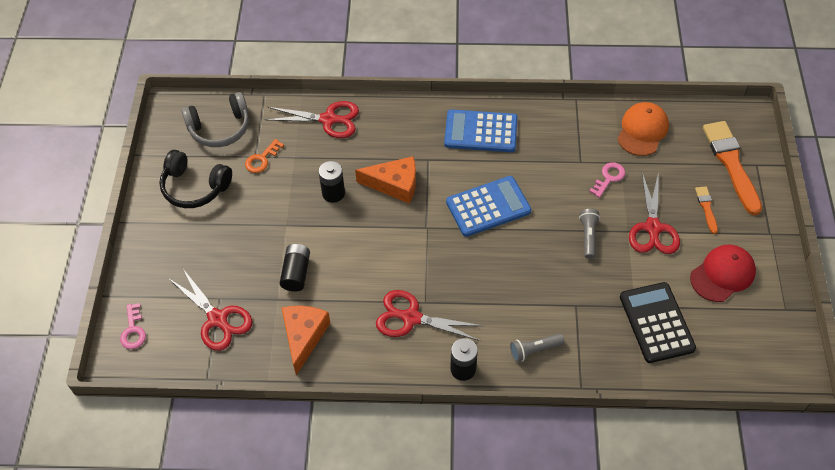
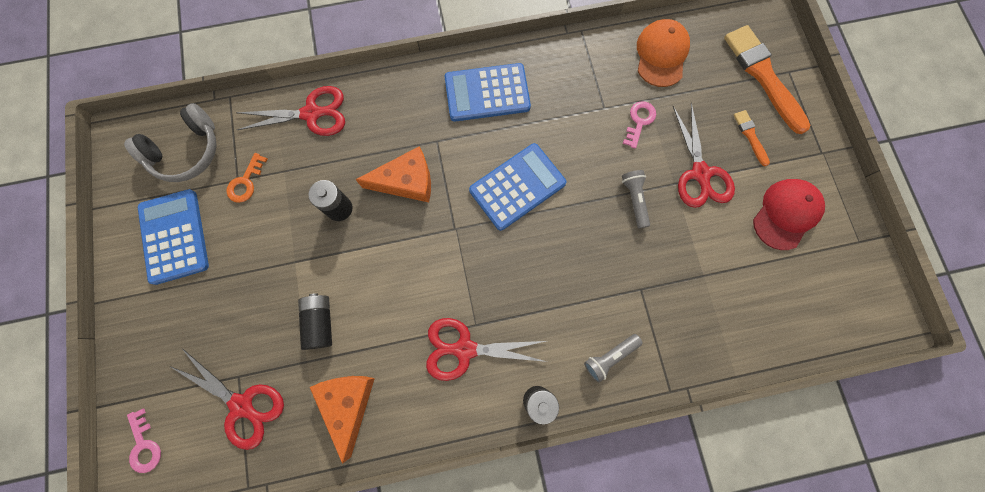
camera: 15 degrees left, 20 degrees up
(194, 187) = (174, 236): black headphones -> blue calculator
(656, 322) = (731, 290): black calculator -> none

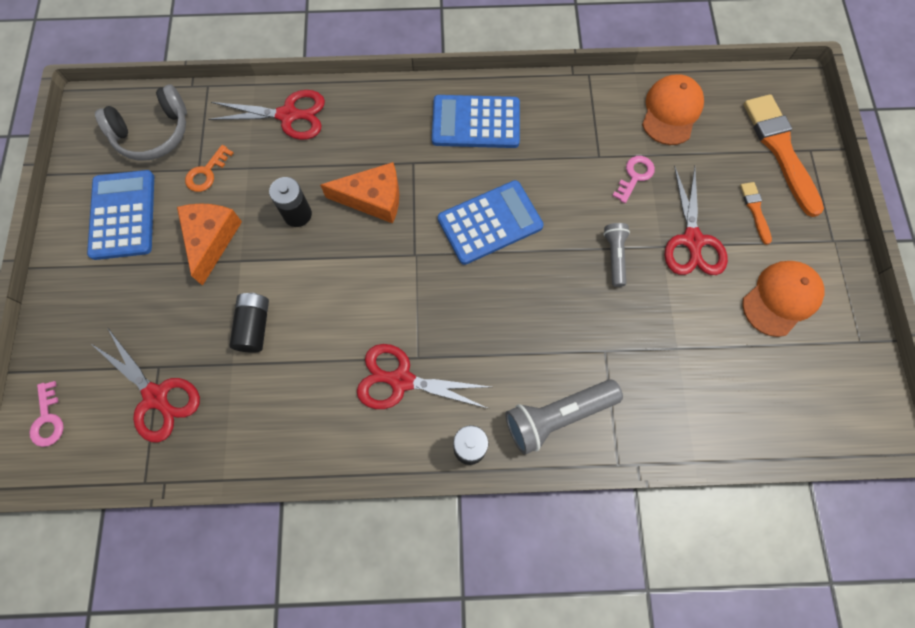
camera: 10 degrees right, 5 degrees down
(348, 403) = (267, 415): orange cheese -> orange cheese (211, 239)
(609, 357) = (557, 416): grey flashlight -> grey flashlight, size x1.72
(786, 214) = (781, 298): red cap -> orange cap

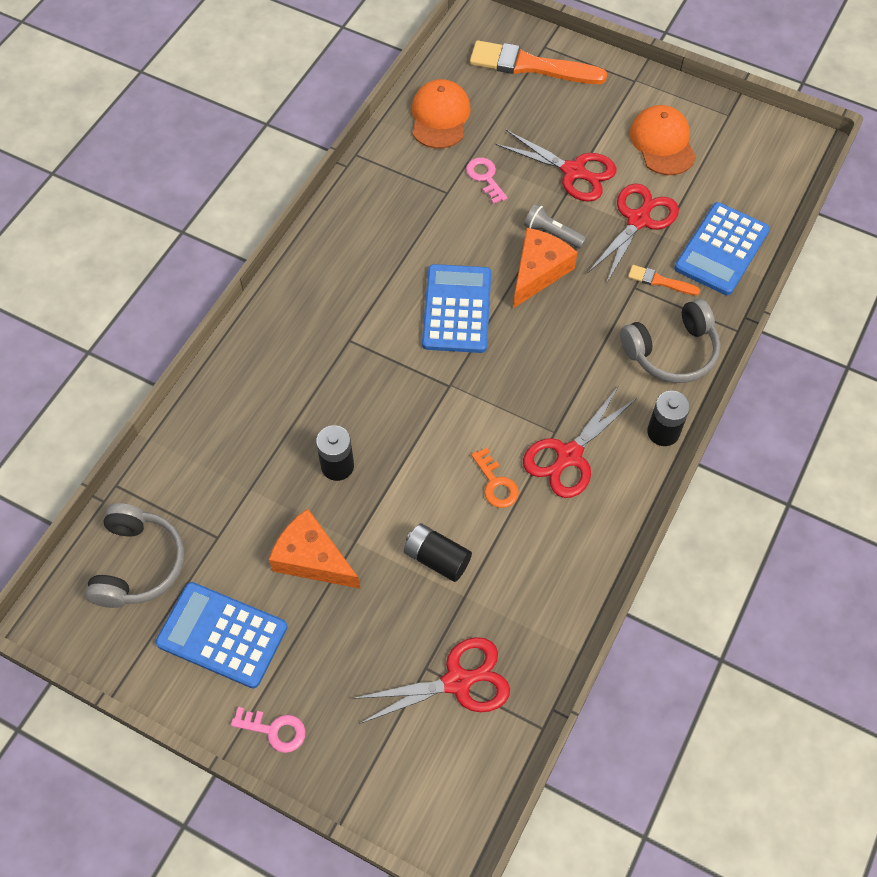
camera: 60 degrees left, 10 degrees down
(48, 419) = (419, 801): pink key -> pink key (275, 730)
(206, 173) = (228, 530): orange key -> orange key (496, 484)
(289, 115) = (214, 423): red scissors -> red scissors (639, 219)
(373, 199) = (365, 392): orange cheese -> orange cheese (538, 272)
(476, 122) = (342, 267): blue calculator -> blue calculator (721, 249)
(557, 416) = (672, 352): grey flashlight -> grey headphones
(671, 111) = (440, 117): orange cap -> orange cap turned 45 degrees clockwise
(755, 210) = (574, 114): orange brush -> orange brush (660, 281)

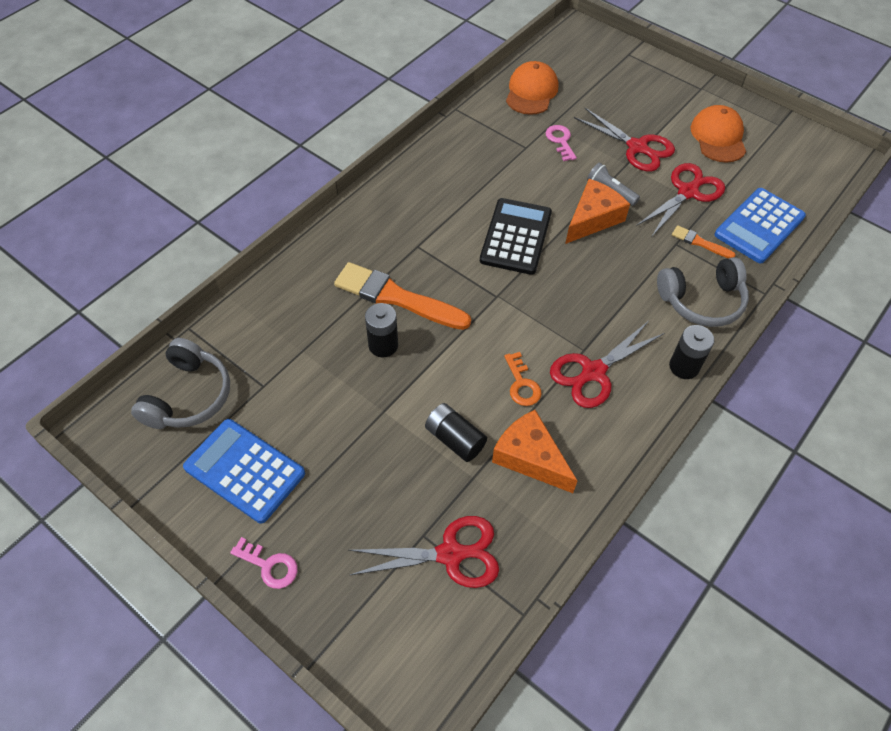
camera: 10 degrees right, 5 degrees down
(312, 558) = (342, 419): orange cheese -> orange cheese (530, 457)
(457, 309) = (516, 237): blue calculator -> black calculator
(531, 66) = (615, 66): orange brush -> orange brush (397, 297)

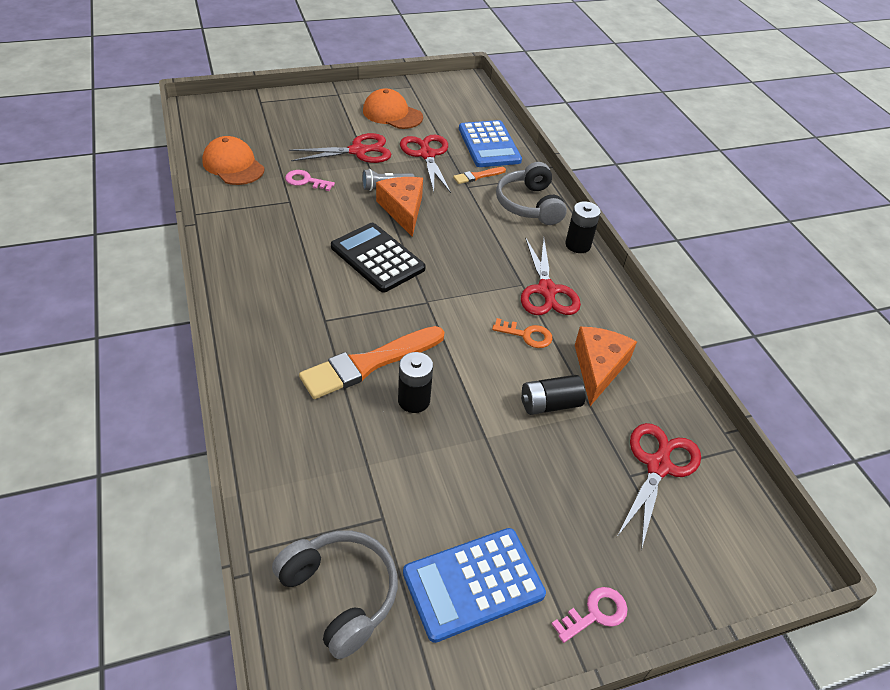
camera: 60 degrees left, 10 degrees down
(530, 457) = (598, 368): orange cheese -> orange cheese turned 120 degrees clockwise
(702, 301) = (529, 205): grey headphones -> grey headphones turned 150 degrees clockwise

